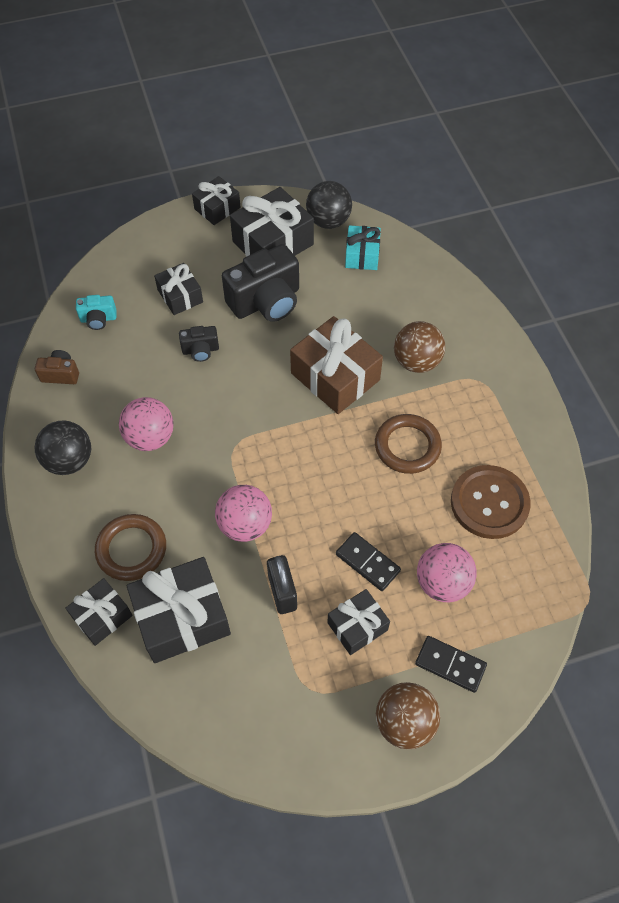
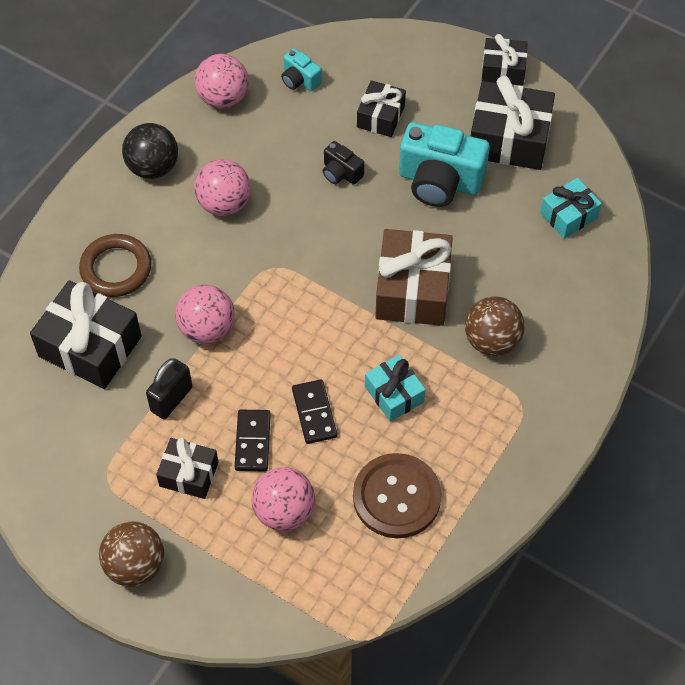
camera: 50 degrees right, 0 degrees up
(61, 374) = (223, 98): brown camera -> pink ball
(102, 616) = (45, 293): black gift -> none
(266, 301) = (439, 181): black camera -> turquoise camera
(328, 221) = (580, 162): black ball -> none
(407, 446) = (394, 394): brown ring -> turquoise gift
(450, 665) = (213, 566): black domino -> black domino (314, 413)

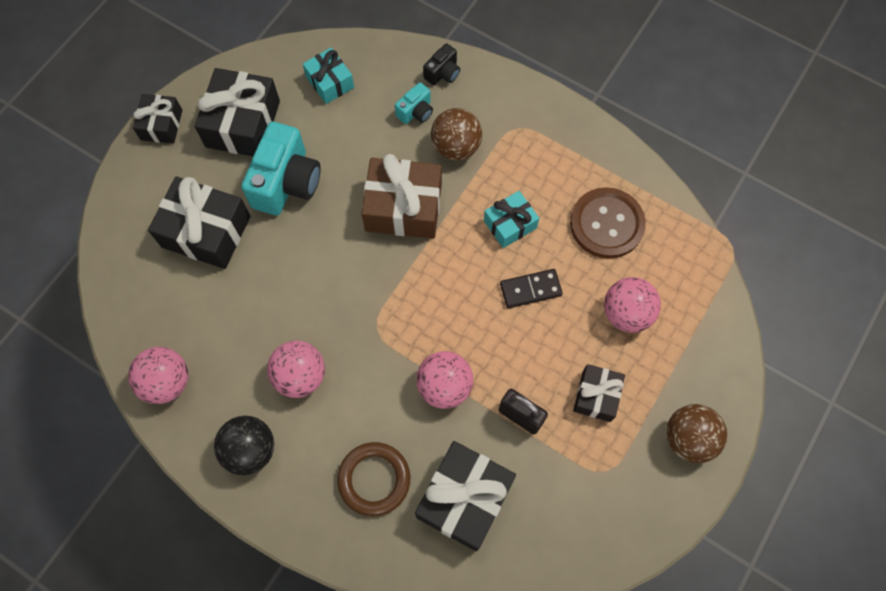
camera: 90 degrees left, 10 degrees up
(252, 442) = (561, 341): black domino -> none
(300, 80) = (152, 307): turquoise camera -> turquoise camera (416, 112)
(341, 173) = (271, 267): black camera -> black camera (443, 73)
(381, 116) = (206, 231): black gift -> black gift, size x1.72

